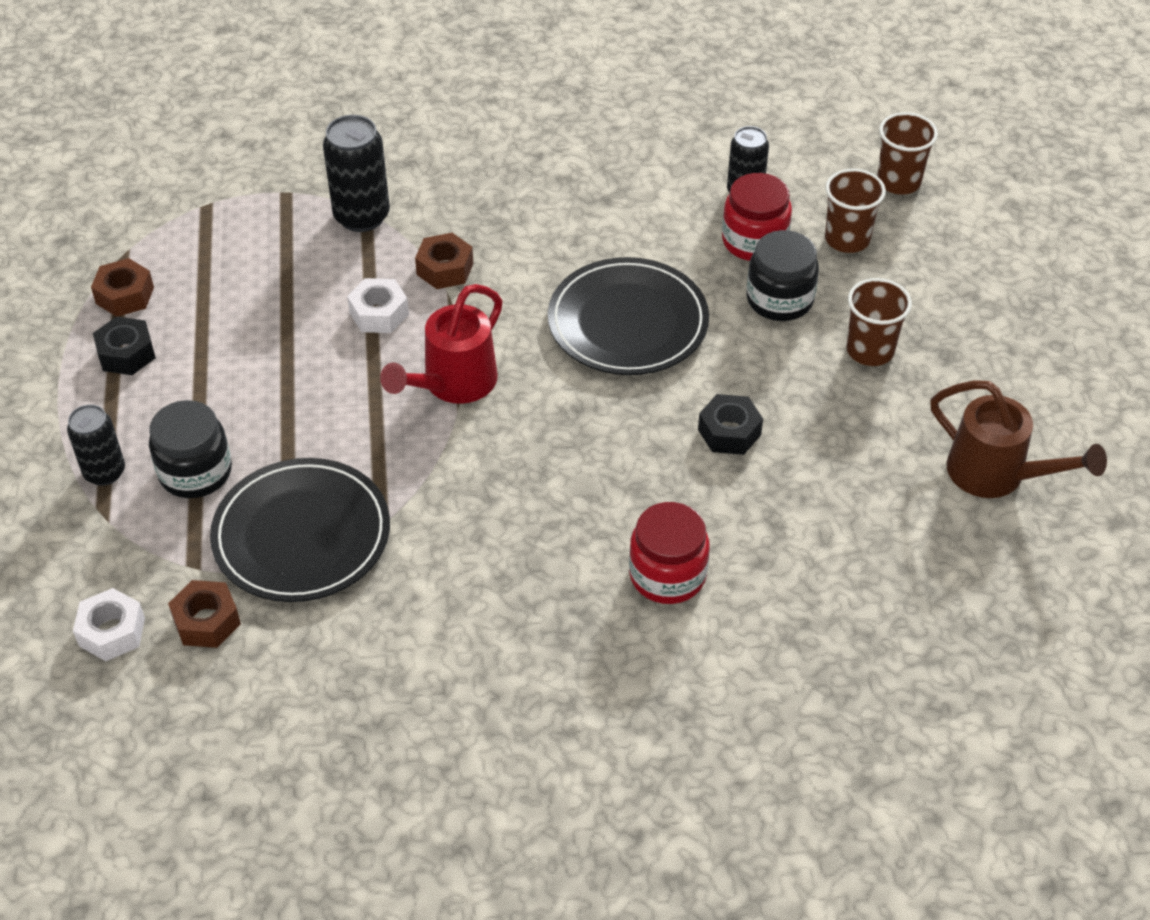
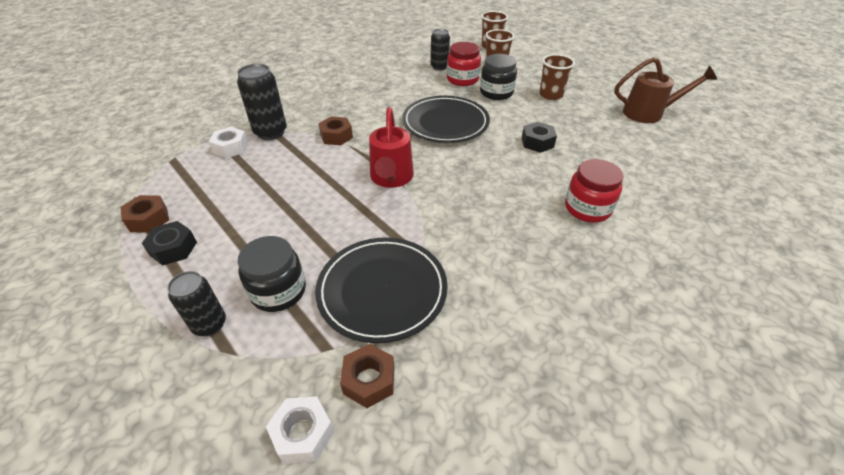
camera: 35 degrees left, 5 degrees down
(379, 313) = (320, 166): white nut -> white nut (231, 148)

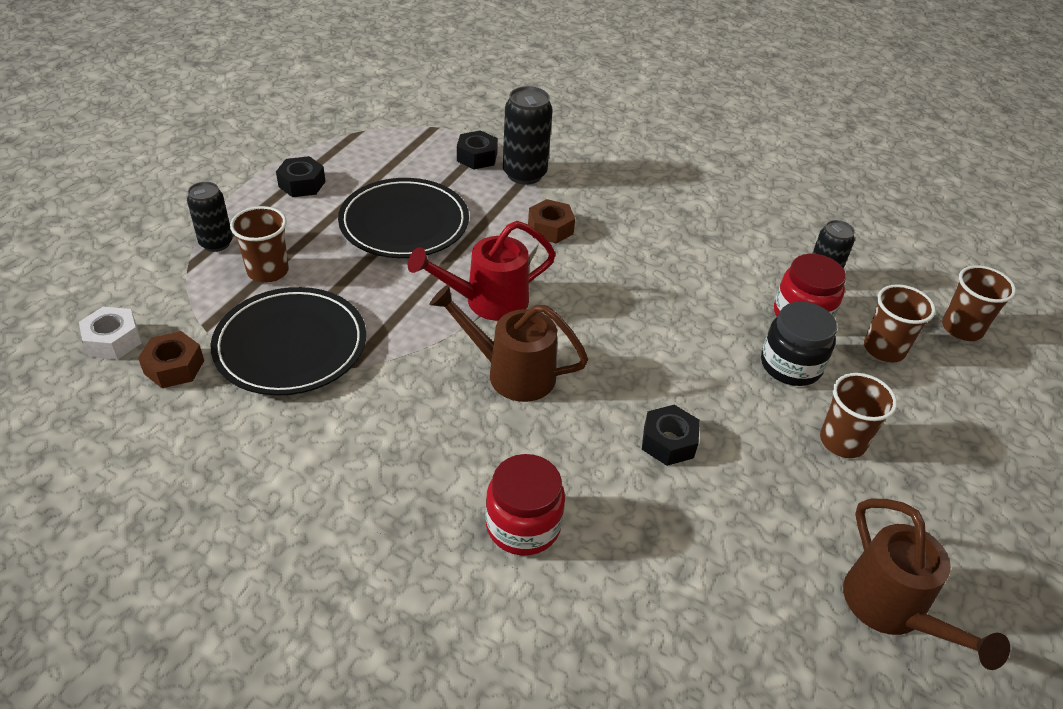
camera: 65 degrees right, 0 degrees up
(148, 219) = (335, 153): brown nut -> none
(231, 148) = (477, 157): white nut -> black nut
(278, 291) = (268, 271): black jar -> brown cup
(445, 123) = (653, 323): black plate -> black plate (404, 223)
(462, 184) = (511, 373): none -> brown watering can

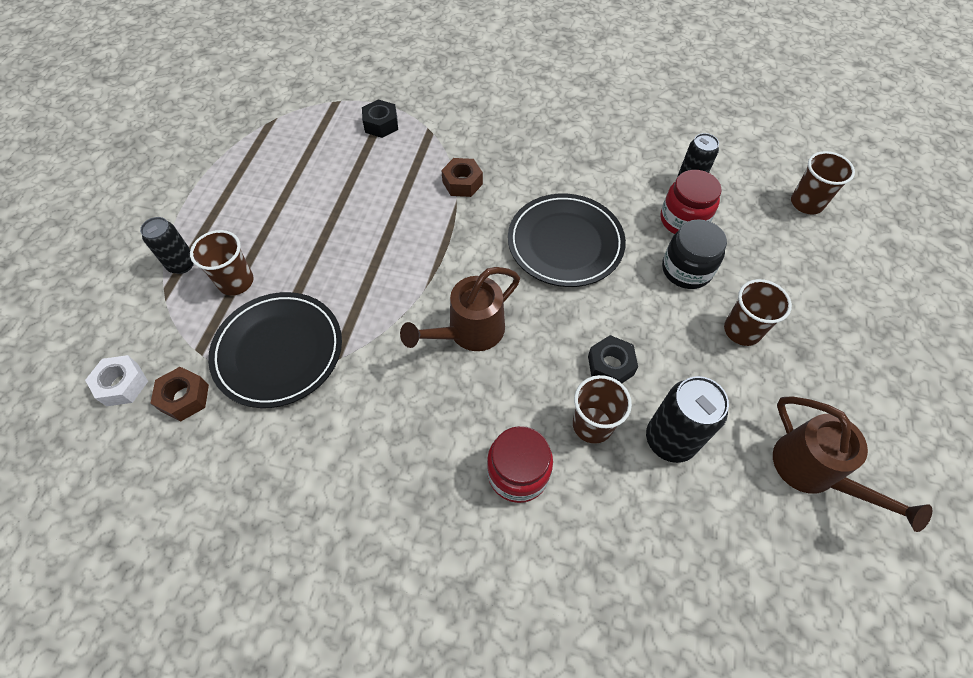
camera: 10 degrees left, 15 degrees up
(302, 184) = (238, 186): black nut -> none
(404, 223) = (338, 206): black plate -> black plate (565, 243)
(487, 301) = (430, 267): red watering can -> none
(511, 373) = (469, 332): brown watering can -> brown watering can turned 45 degrees counterclockwise
(524, 174) = (426, 133): black can -> black can (670, 440)
(884, 349) = (753, 237): brown cup -> brown cup (592, 425)

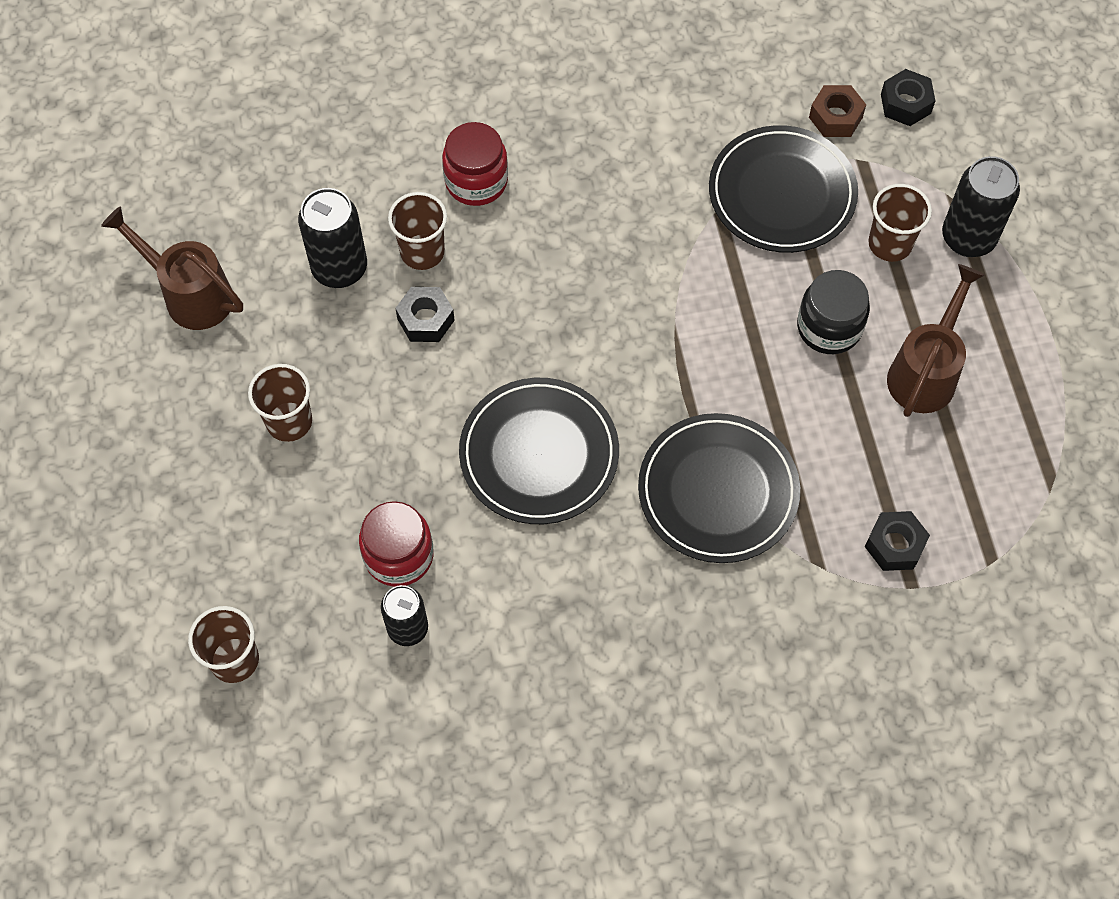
camera: 155 degrees right, 5 degrees up
(122, 385) = (905, 104): white nut -> black nut
(182, 264) = (968, 238): black can -> black can, size x1.51
(462, 183) = (718, 491): brown nut -> black plate
(469, 332) = (595, 294): brown watering can -> brown watering can (925, 372)
(686, 270) = (374, 478): black jar -> black jar (829, 327)

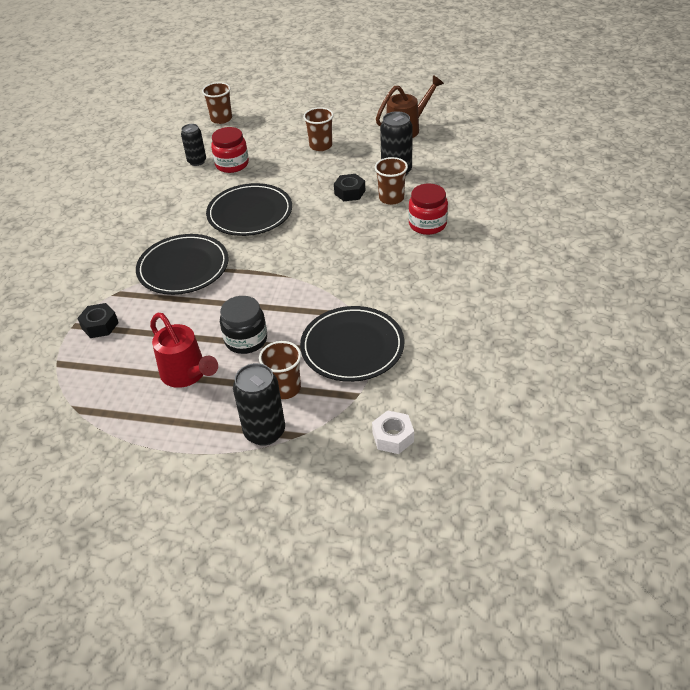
camera: 115 degrees right, 20 degrees down
(835, 117) = (399, 393): brown nut -> none
(905, 104) = (393, 437): black nut -> white nut
(925, 372) = (187, 374): brown watering can -> red watering can

